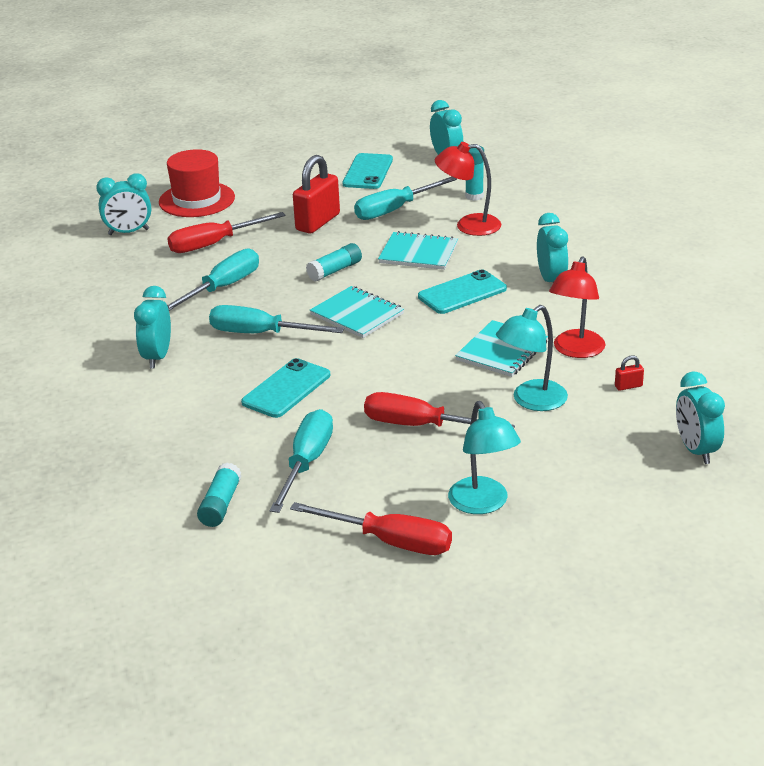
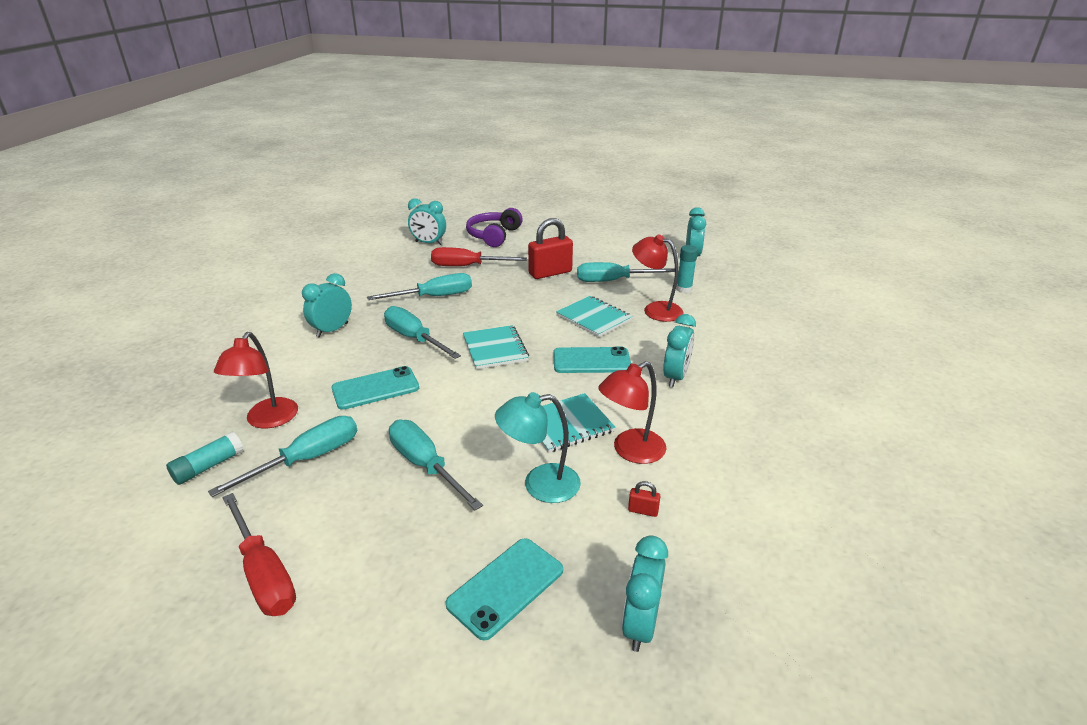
camera: 30 degrees right, 0 degrees up
(197, 200) = (493, 235): red hat -> purple headphones
(218, 452) = (267, 420): none -> red lamp
(335, 271) = (520, 310): turquoise glue stick -> none
(368, 172) = (625, 250): turquoise phone -> turquoise phone (506, 587)
(420, 426) = (425, 466): red screwdriver -> turquoise screwdriver
(483, 504) = (379, 576): turquoise lamp -> none

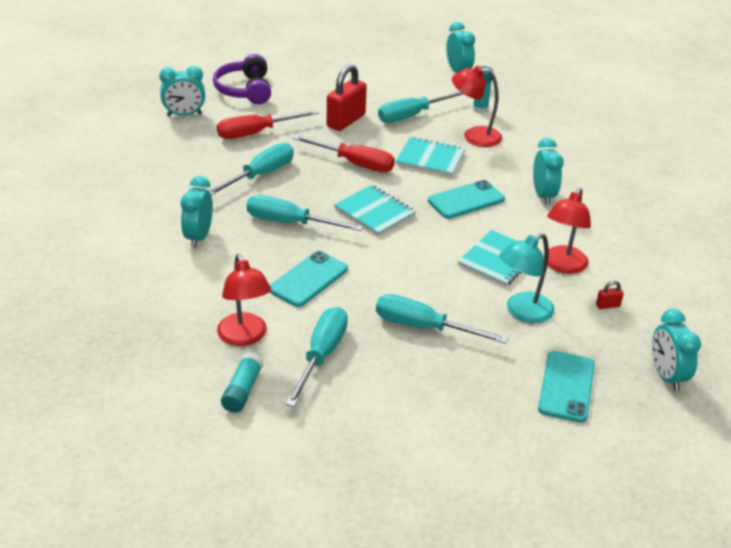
camera: 30 degrees left, 5 degrees up
(264, 573) = (391, 443): red screwdriver -> red screwdriver (354, 163)

